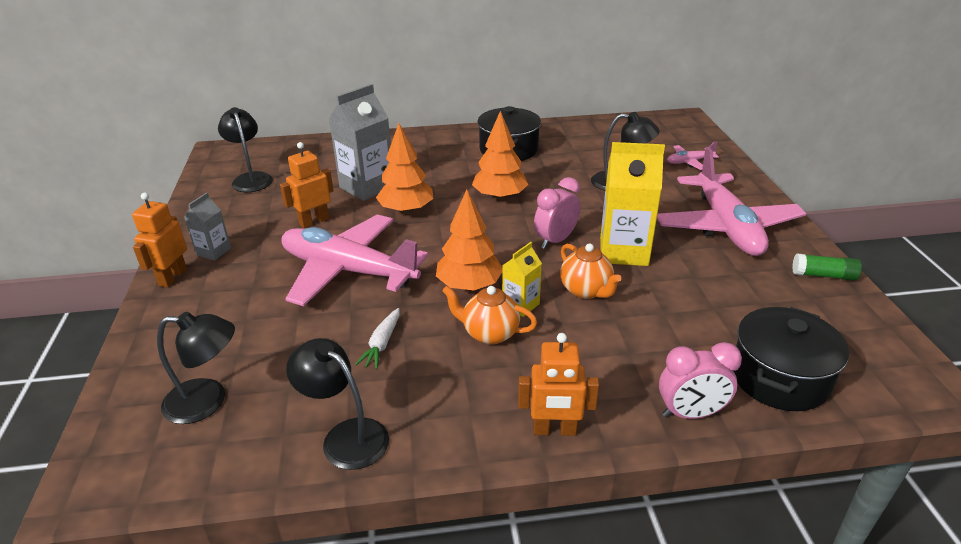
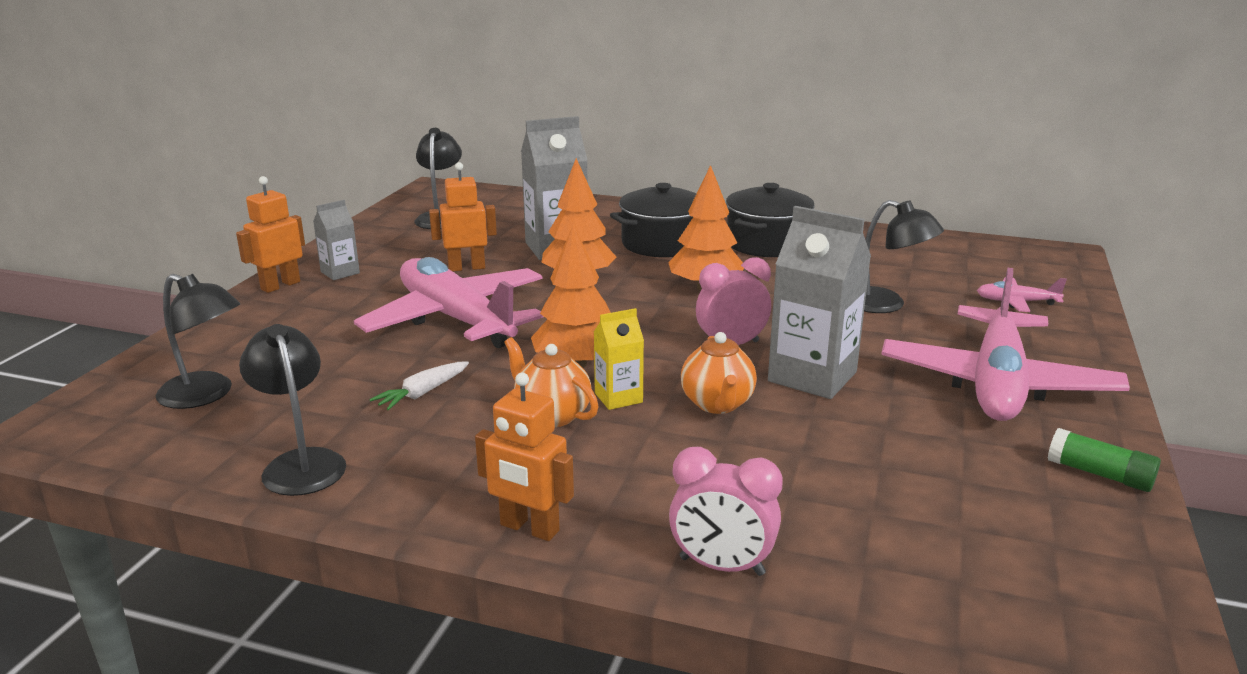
camera: 25 degrees right, 10 degrees down
(623, 251) = (812, 377): yellow carton -> grey carton
(779, 378) = (895, 568): black pot -> black pot (662, 244)

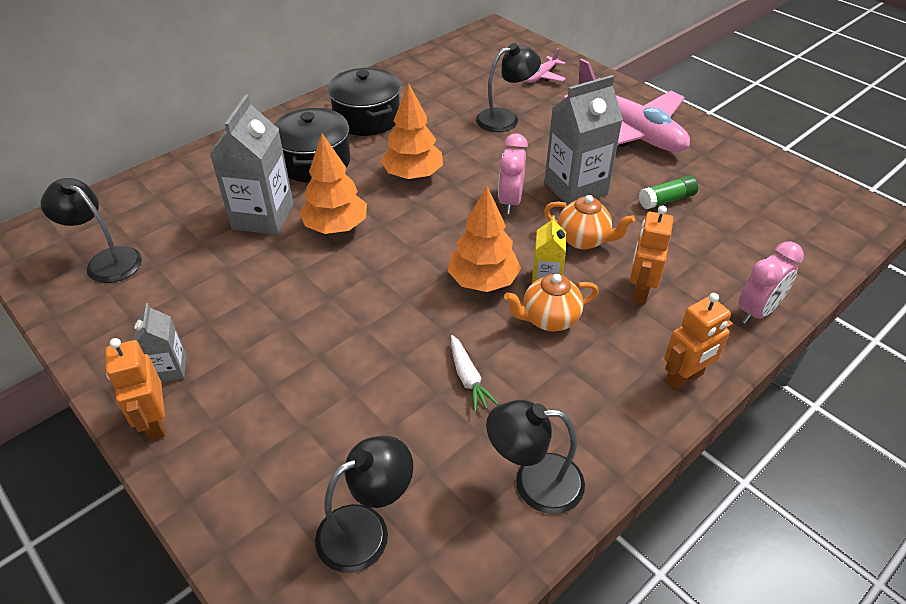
camera: 60 degrees left, 20 degrees up
(456, 319) = (351, 320): pink plane -> none
(466, 268) = (249, 281): orange robot -> orange robot (640, 291)
(1099, 474) = (732, 149): green glue stick -> green glue stick (666, 200)

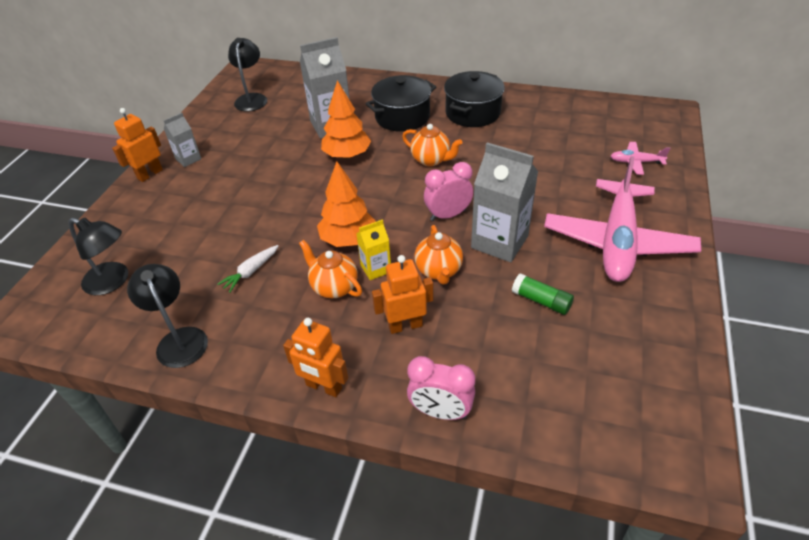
camera: 60 degrees right, 0 degrees up
(413, 175) = (431, 160): orange tree -> orange teapot
(505, 118) = (550, 170): black lamp -> none

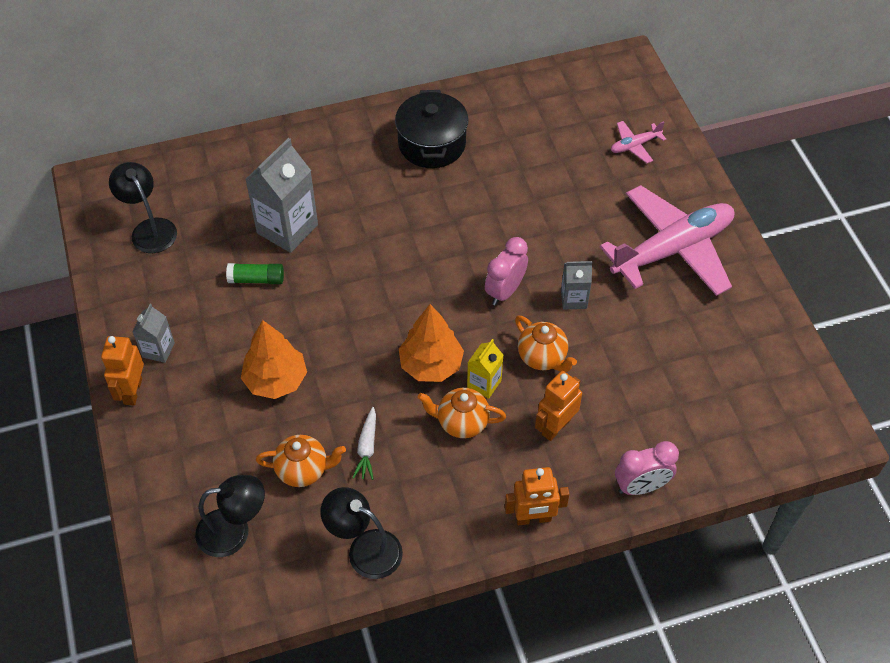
camera: 35 degrees left, 10 degrees up
(347, 155) = (341, 262): orange tree -> orange tree (276, 380)
(402, 117) = (358, 182): black pot -> none
(431, 160) = (436, 229): orange teapot -> orange teapot (303, 470)
(499, 242) = (573, 299): grey carton -> grey carton, size x0.53
(541, 301) = (649, 344): green glue stick -> green glue stick (256, 279)
(617, 241) = (672, 250): pink plane -> pink plane turned 105 degrees counterclockwise

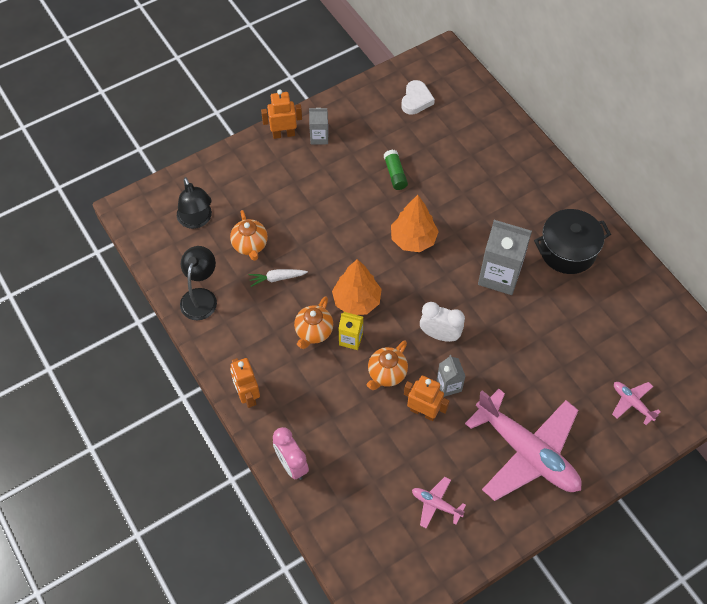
camera: 75 degrees right, 5 degrees up
(149, 229) = (416, 100): black lamp -> white heart
(276, 380) = (315, 210): orange tree -> orange tree (413, 239)
(287, 229) = (446, 179): grey carton -> grey carton (499, 275)
(461, 422) = (313, 332): orange teapot -> orange teapot turned 150 degrees counterclockwise
(505, 291) = (439, 335): pink clock -> white clock
(555, 427) = (327, 395): orange robot -> orange robot (423, 412)
(718, 349) = (436, 504): none -> pink plane

